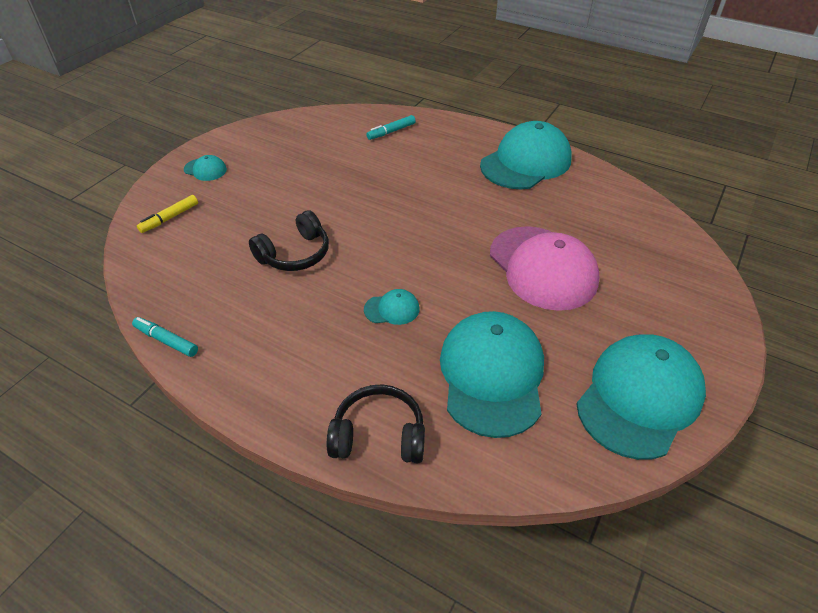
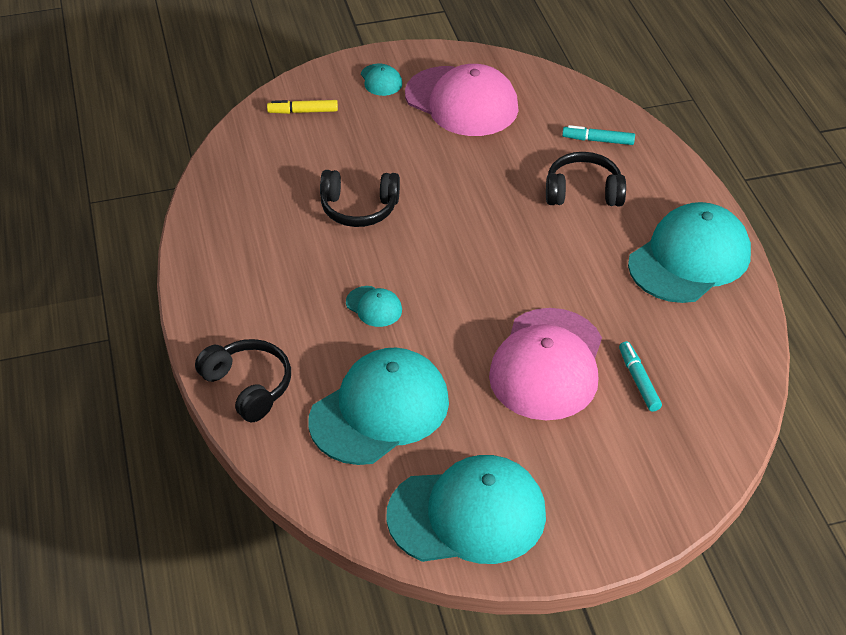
camera: 45 degrees right, 0 degrees up
(166, 340) = (194, 215): turquoise marker -> turquoise marker (638, 380)
(279, 154) = (461, 101): none -> pink cap
(422, 162) = (583, 192): none -> black headphones
(526, 162) = (689, 258): turquoise cap -> turquoise cap turned 45 degrees counterclockwise

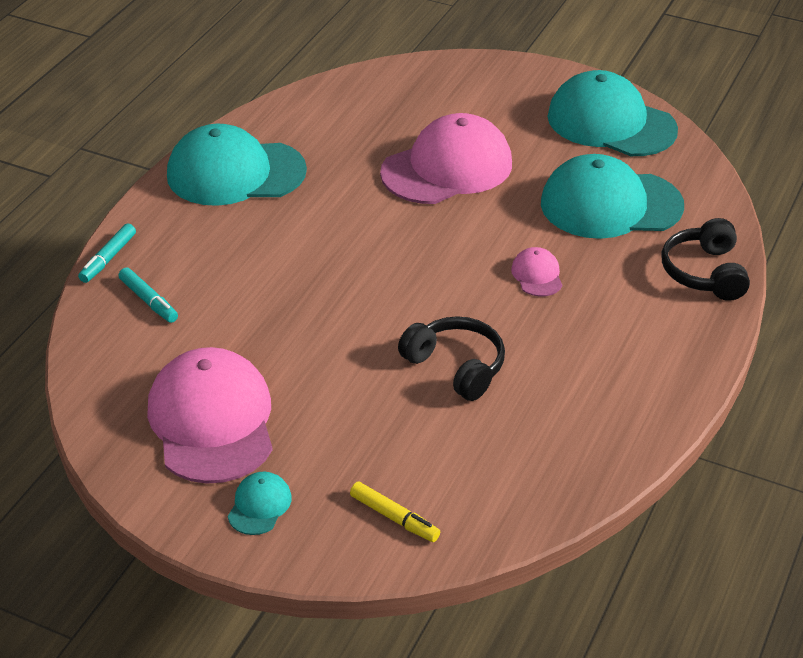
camera: 140 degrees left, 5 degrees down
(374, 306) = (537, 275): turquoise cap -> pink cap
(583, 192) = (235, 265): black headphones -> none
(638, 380) = (395, 128): turquoise marker -> turquoise marker (108, 259)

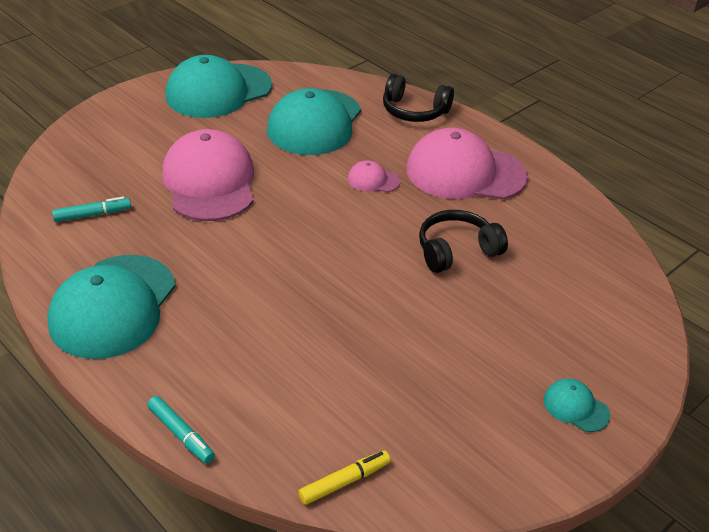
camera: 70 degrees left, 0 degrees up
(149, 301) = (268, 417): turquoise marker -> turquoise marker (92, 214)
(212, 421) = (460, 412): pink cap -> pink cap (465, 173)
(394, 518) = (610, 331): yellow marker -> yellow marker (344, 481)

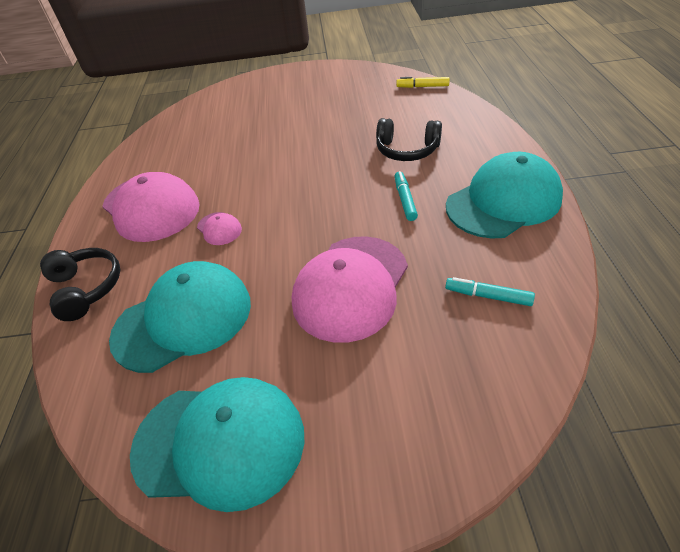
camera: 135 degrees left, 5 degrees up
(181, 434) = (492, 122): turquoise marker -> turquoise marker (405, 200)
(456, 251) = (240, 157): black headphones -> black headphones (407, 150)
(575, 407) = (291, 81): turquoise cap -> none

